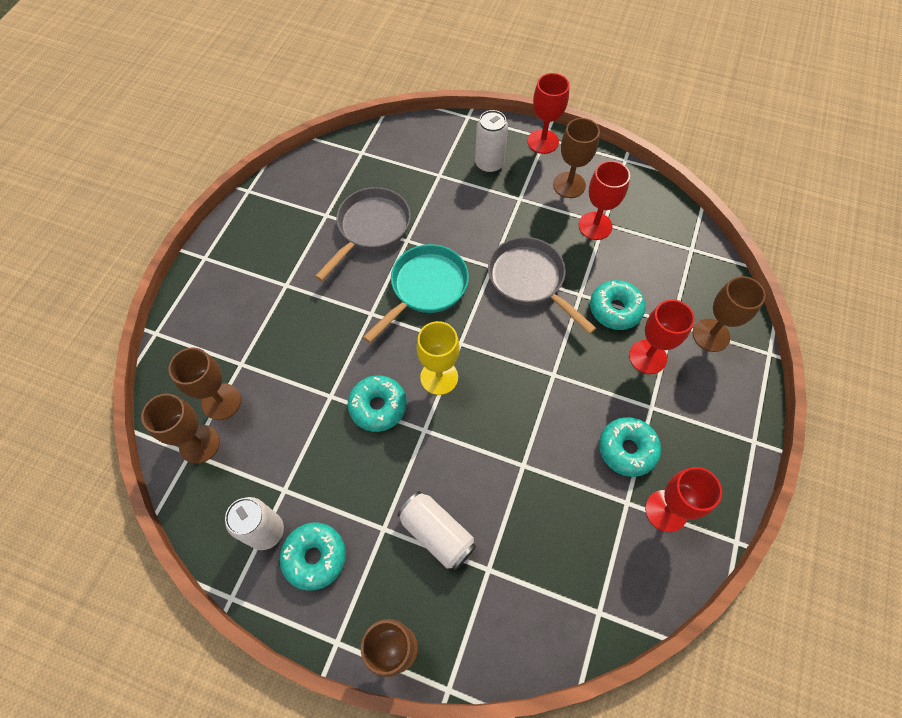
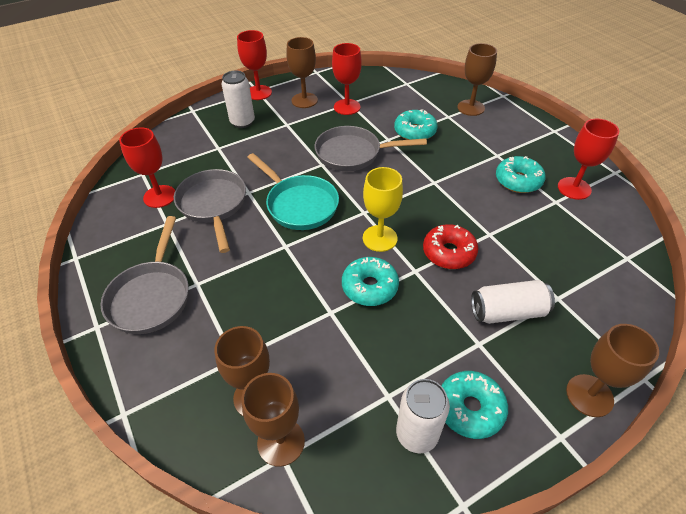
camera: 50 degrees left, 15 degrees down
(252, 267) = (151, 296): none -> grey pan
(425, 288) = (299, 204): turquoise pan -> turquoise pan turned 150 degrees clockwise
(469, 444) = (449, 252): none -> red donut
(647, 357) = (461, 137): red goblet -> red goblet (160, 196)

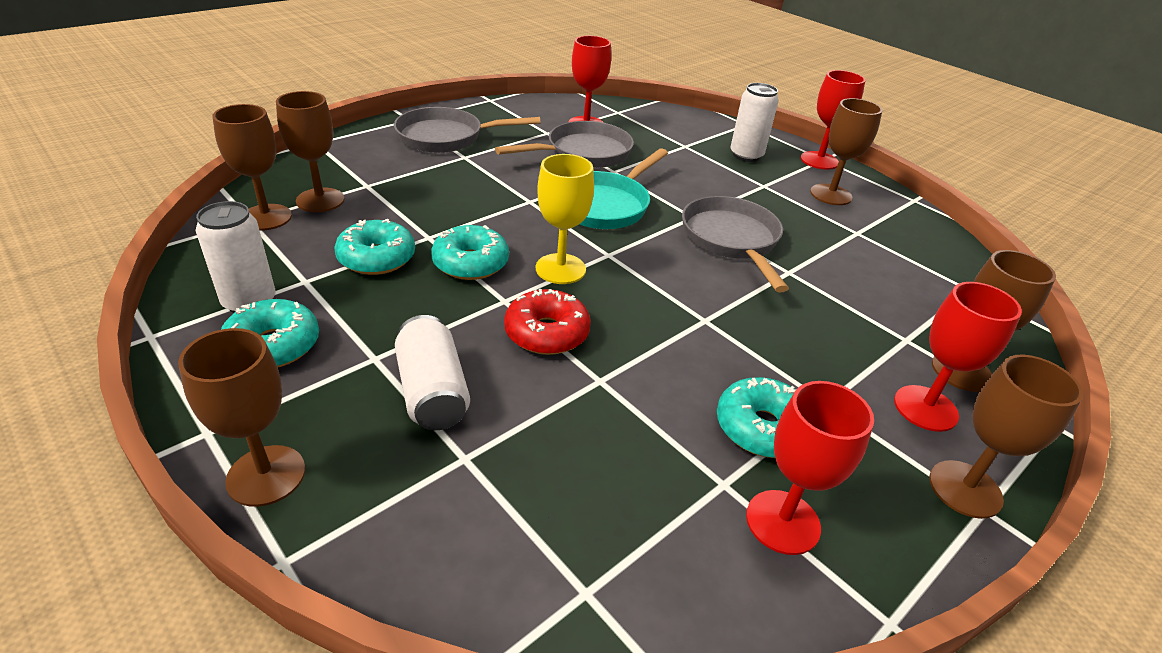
camera: 75 degrees right, 10 degrees down
(347, 107) = (844, 231): red goblet -> red goblet (925, 408)
(415, 132) = (829, 299): turquoise donut -> turquoise donut (377, 258)
(544, 132) = (965, 489): none -> brown goblet

